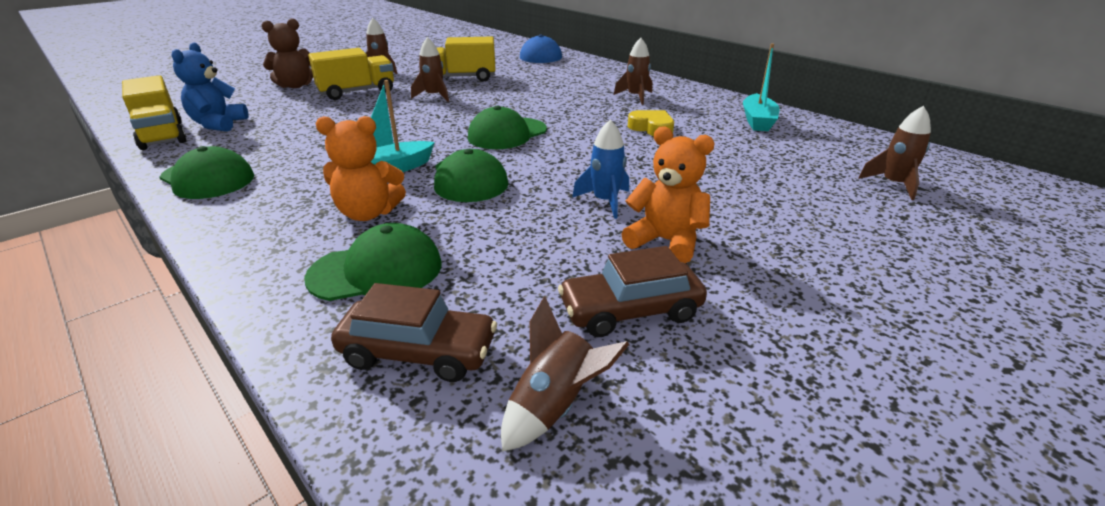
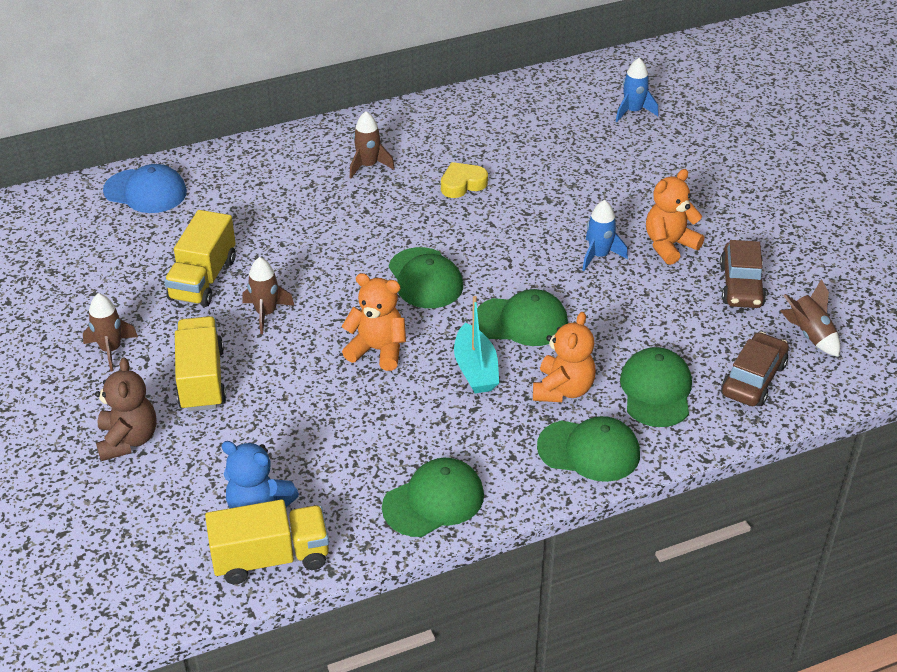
camera: 70 degrees left, 10 degrees up
(267, 242) = (589, 450): none -> green cap
(405, 132) = (377, 350): none -> orange teddy bear
(757, 121) = (480, 118): turquoise boat -> none
(893, 184) = (633, 111): brown rocket -> blue rocket

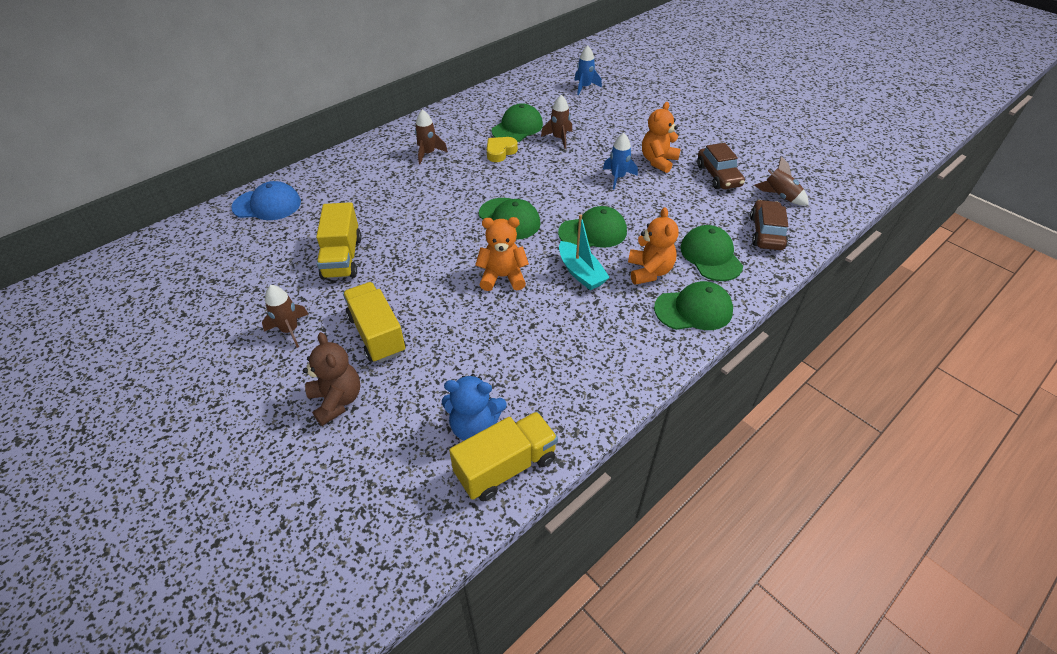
camera: 20 degrees left, 5 degrees up
(266, 313) = (404, 271): brown rocket -> brown rocket (559, 138)
(434, 501) = (607, 379): green cap -> green cap (517, 127)

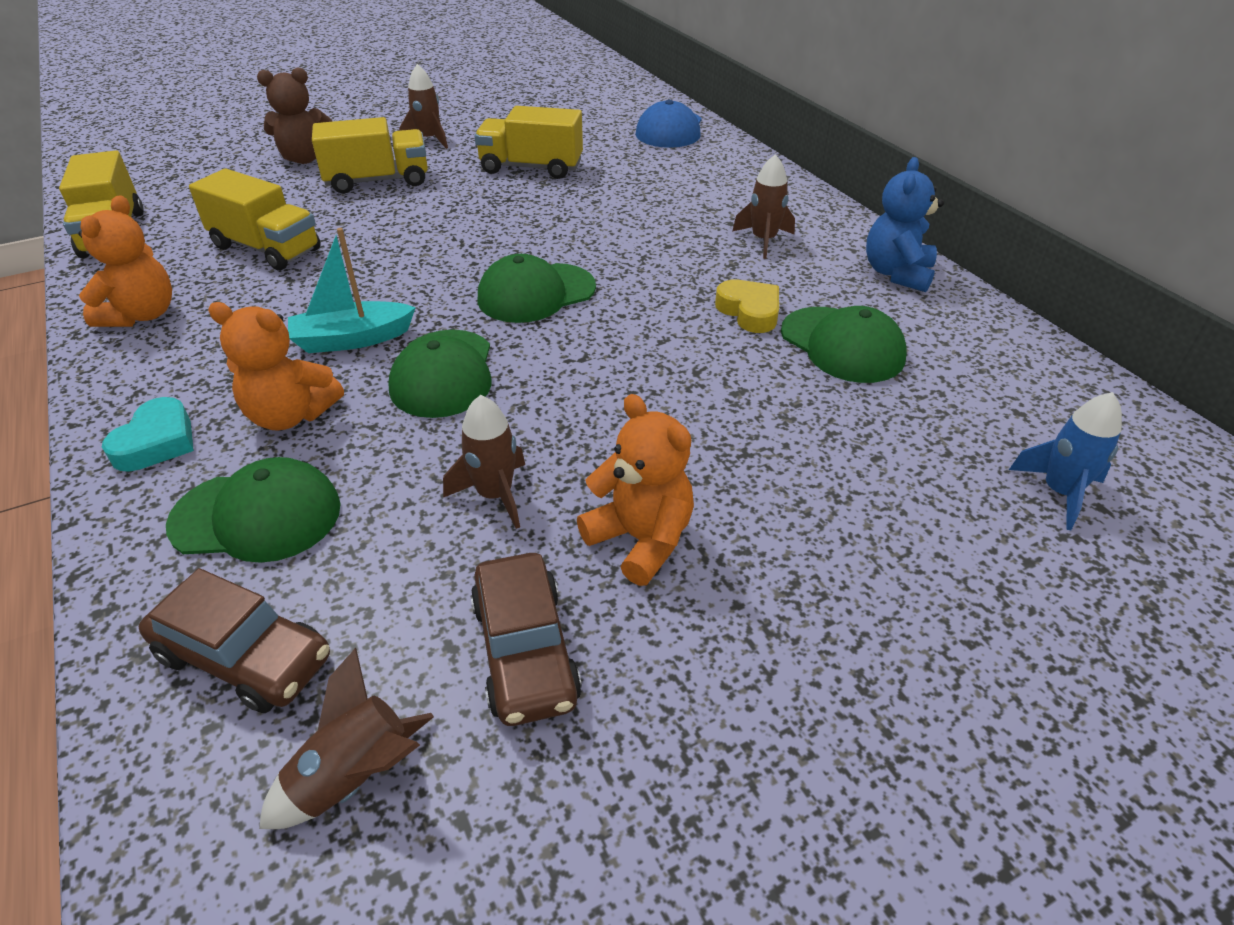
camera: 105 degrees right, 5 degrees down
(474, 426) = (184, 223): blue teddy bear -> blue teddy bear (897, 273)
(498, 355) = (266, 248): none -> yellow truck
(502, 277) = (403, 269): orange teddy bear -> orange teddy bear (142, 315)
(559, 138) = (786, 394): brown rocket -> brown rocket (495, 495)
(618, 177) = (600, 449): blue rocket -> none
(693, 310) = (157, 442): green cap -> turquoise heart
(718, 176) = (525, 651): brown car -> brown car turned 105 degrees counterclockwise

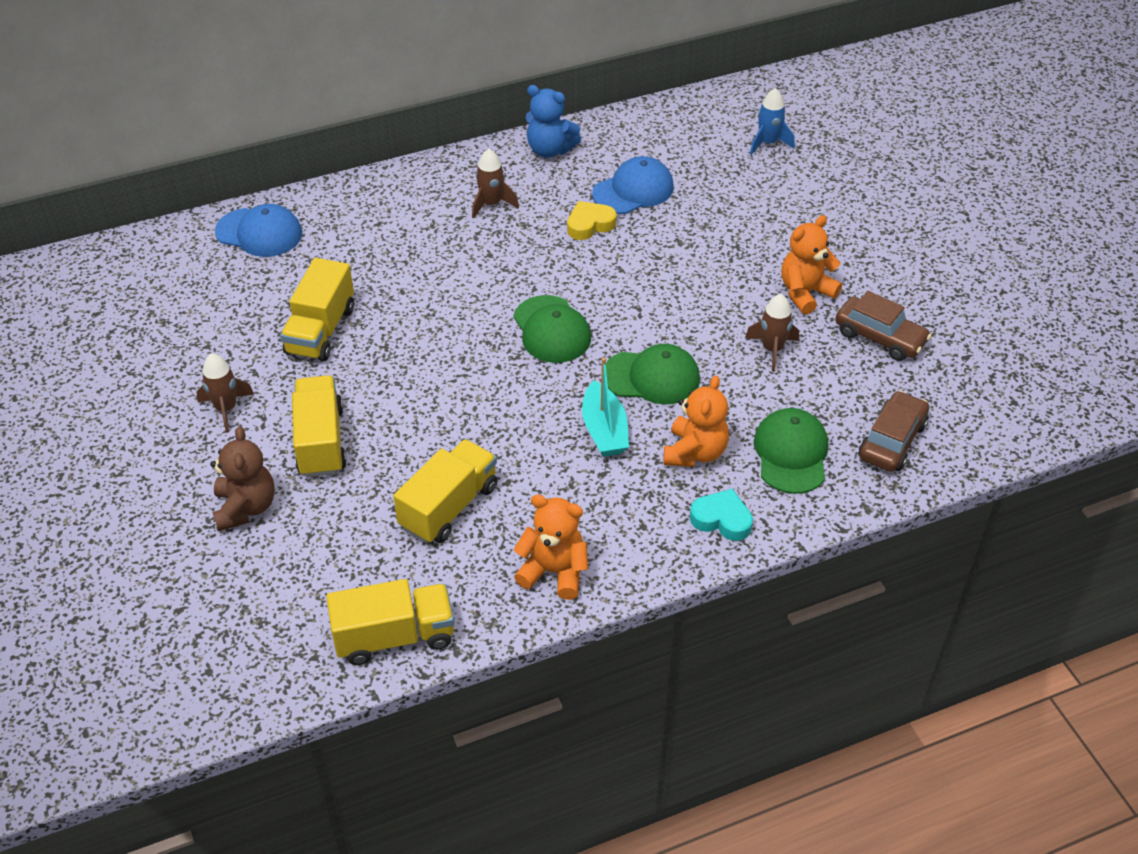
camera: 85 degrees left, 5 degrees up
(355, 776) = (950, 392): brown rocket -> none
(525, 651) = (880, 337): brown car -> brown car turned 45 degrees clockwise
(842, 345) = (633, 190): green cap -> blue cap

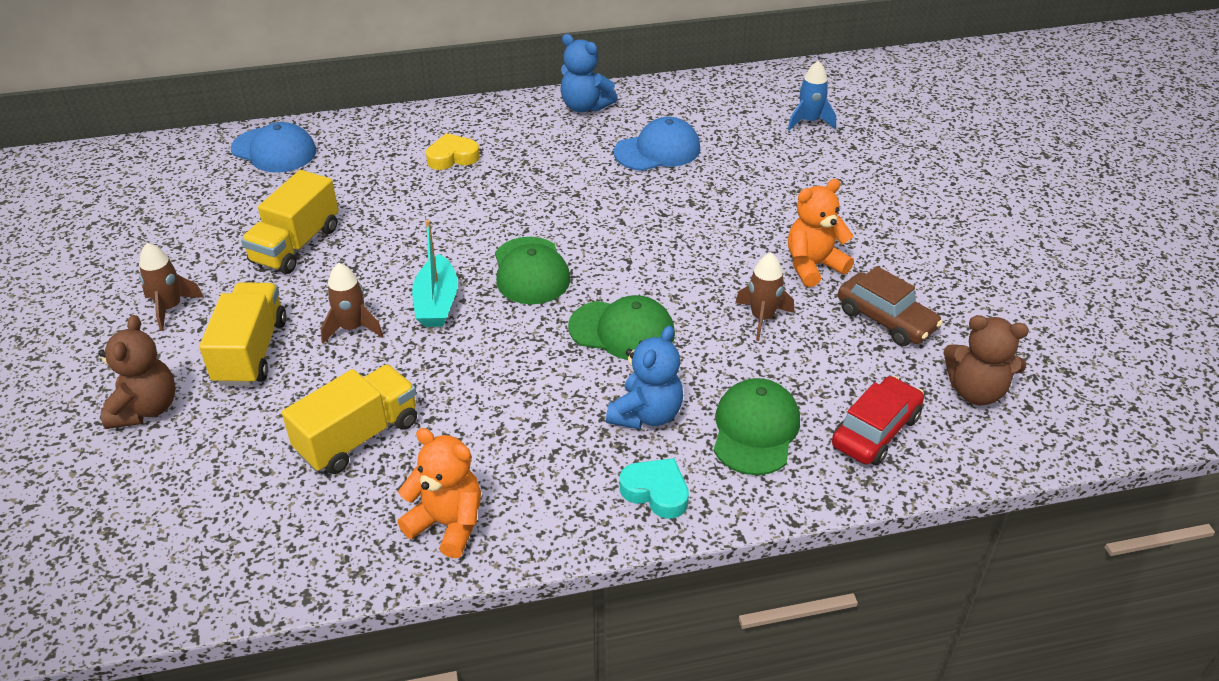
camera: 10 degrees right, 5 degrees down
(394, 636) = (244, 571): yellow truck -> none
(491, 204) = (510, 148): brown rocket -> brown rocket (352, 328)
(590, 224) = (603, 177): yellow heart -> yellow heart (452, 157)
(604, 430) = (553, 378): turquoise boat -> turquoise boat (436, 303)
(694, 452) = (646, 414): orange teddy bear -> blue teddy bear
(892, 441) = (875, 431): brown car -> red car
(968, 394) = (975, 391): none -> brown teddy bear

